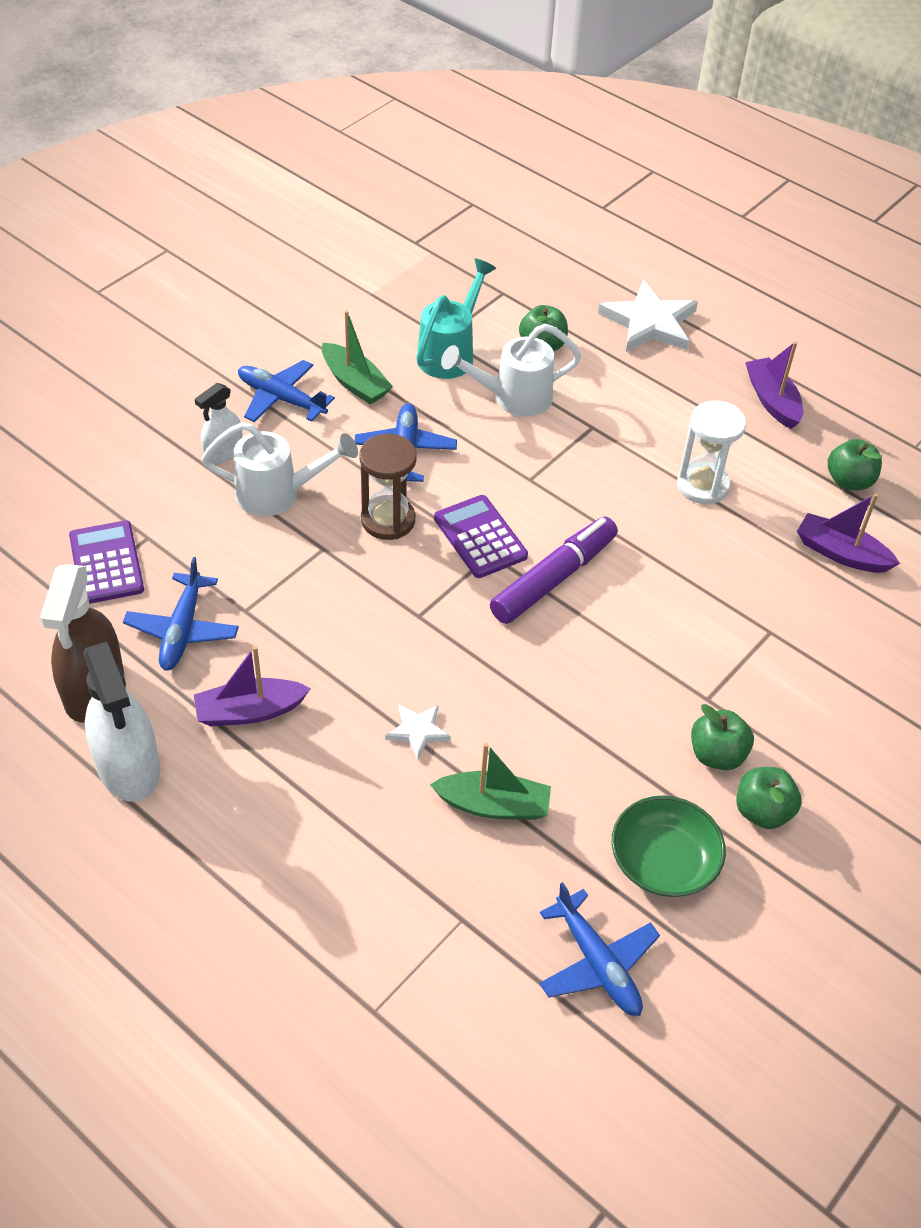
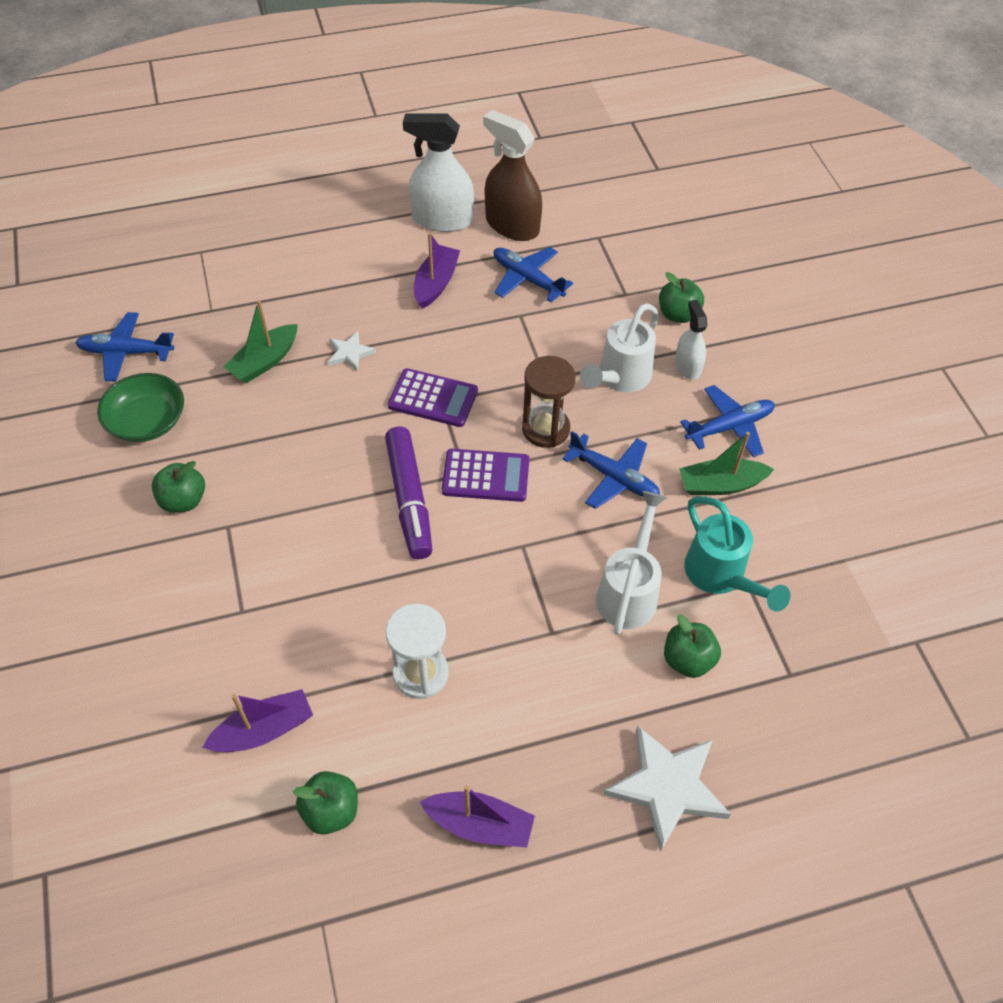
camera: 125 degrees right, 5 degrees up
(106, 563) = (615, 266): purple calculator -> purple calculator (433, 398)
(762, 811) = (122, 497): green apple -> green apple (678, 314)

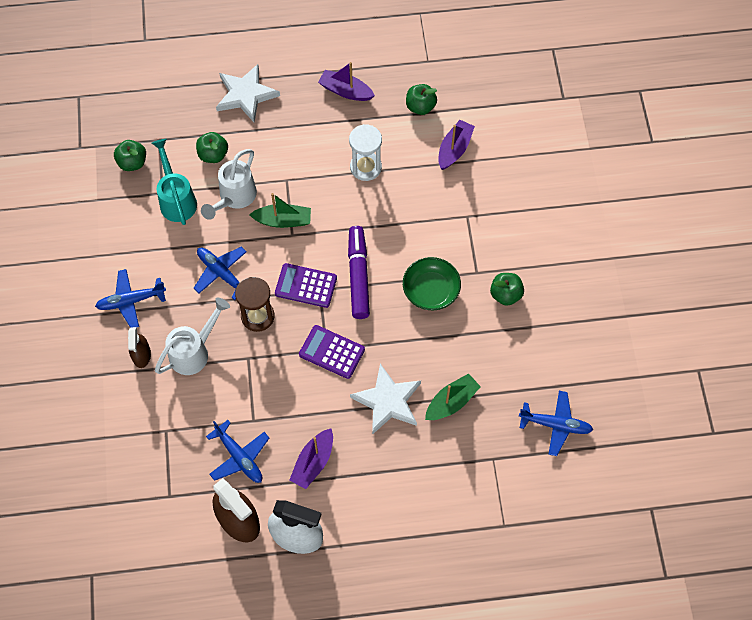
camera: 170 degrees left, 10 degrees up
(147, 421) = (534, 360): green bowl -> green bowl (431, 290)
(264, 730) = (454, 149): purple boat -> purple boat turned 135 degrees clockwise
(350, 353) = (388, 401): white star -> white star, size x1.97
(678, 314) = (132, 404): green apple -> green apple (132, 162)
(687, 366) = (141, 355): white spray bottle -> brown spray bottle
(720, 485) = (153, 259): green boat -> green boat (283, 220)

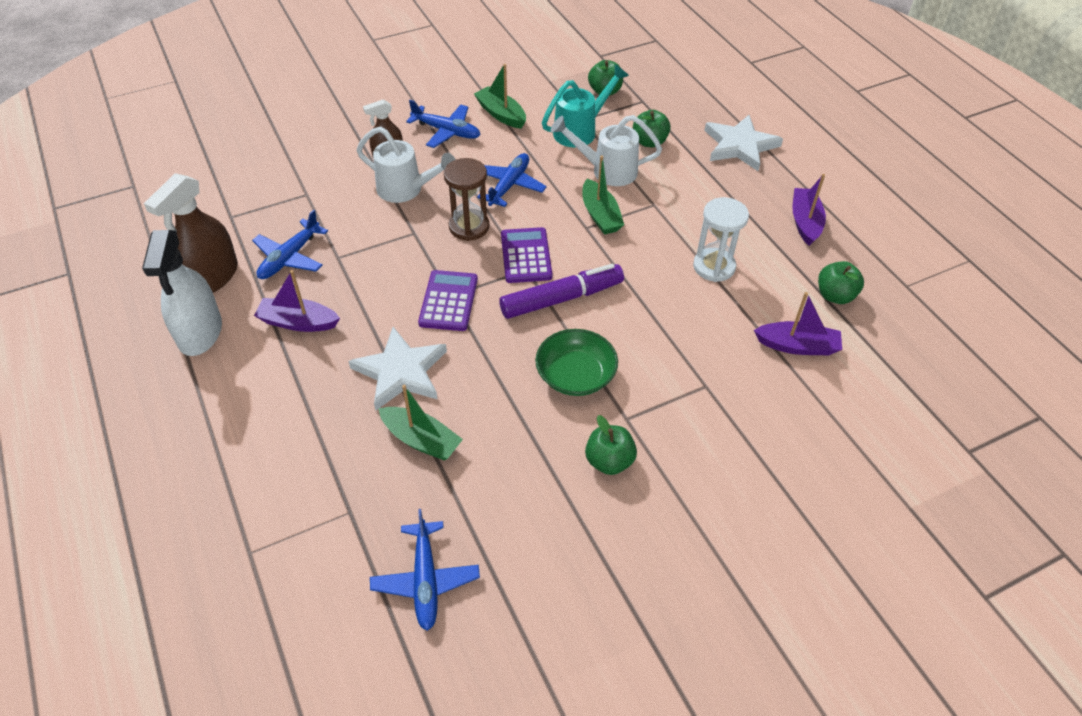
camera: 70 degrees right, 15 degrees down
(127, 252) = (501, 114): none -> green boat
(131, 301) = (447, 131): blue plane -> blue plane turned 150 degrees clockwise

